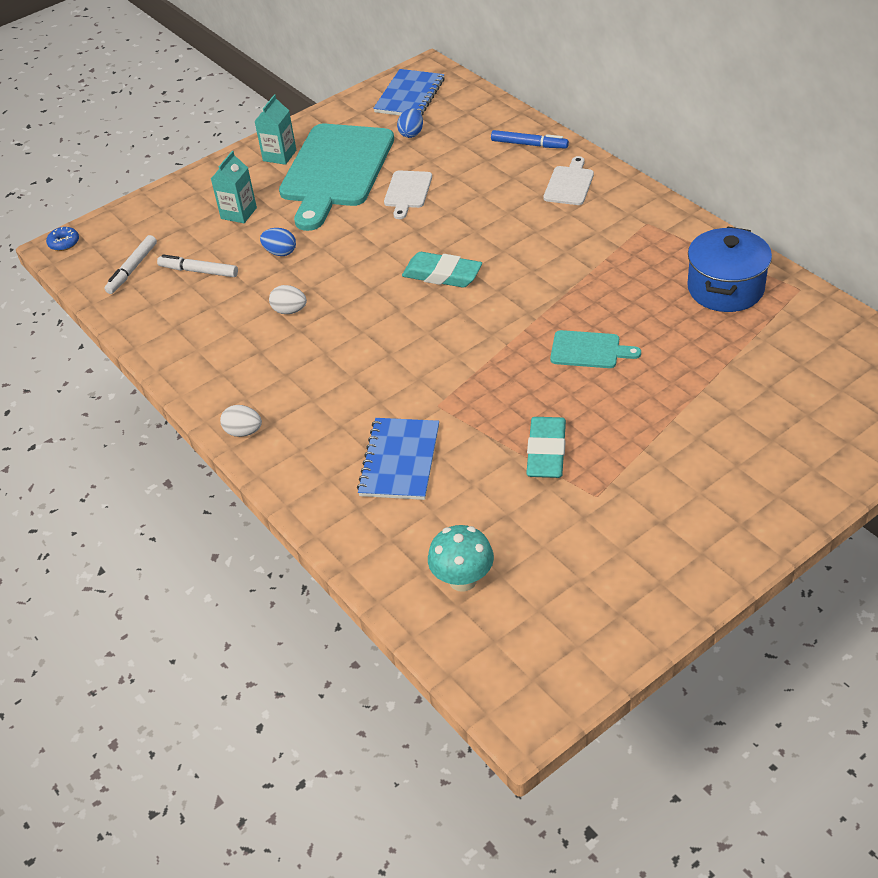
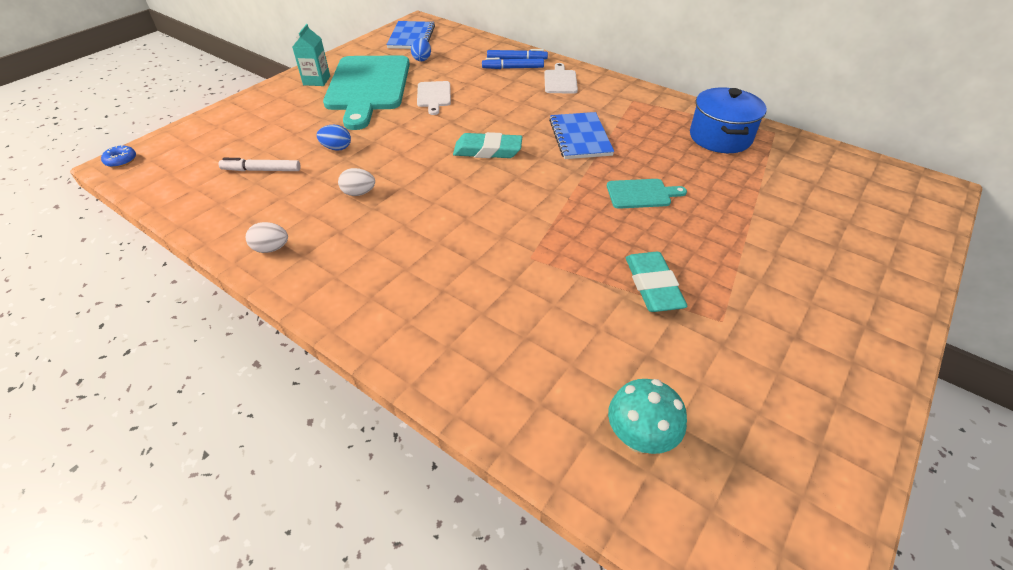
camera: 20 degrees left, 0 degrees up
(132, 269) = (194, 175): white marker -> none
(238, 213) = (290, 123): turquoise carton -> none
(243, 432) = (341, 311): white egg -> white egg (271, 248)
(400, 461) = (516, 316): blue notebook -> blue notebook (580, 137)
(518, 158) = (513, 68): none -> blue marker

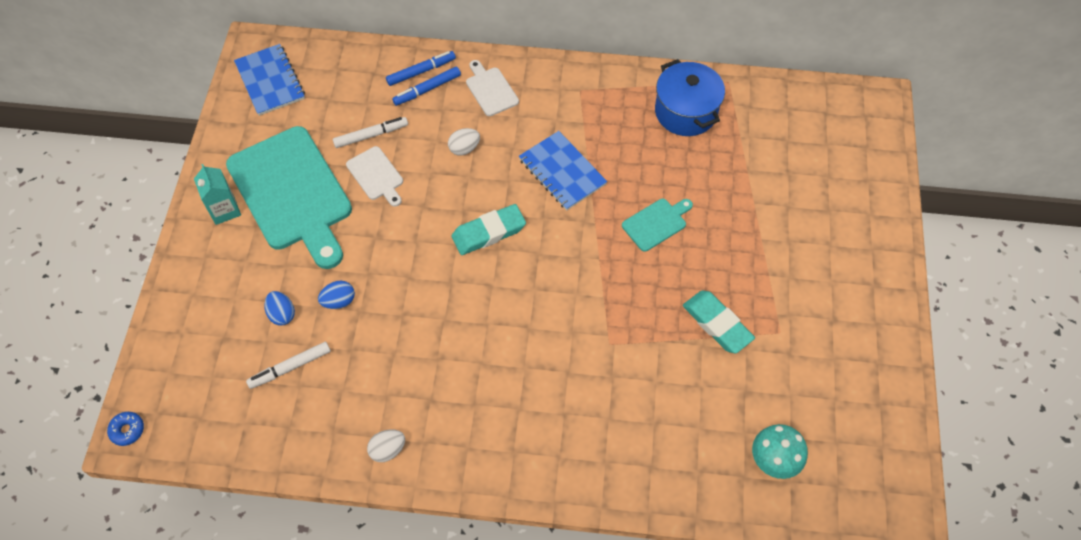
camera: 30 degrees left, 15 degrees up
(359, 193) = (410, 347): white egg -> white egg (464, 148)
(422, 59) = (315, 118): blue egg -> blue egg (282, 314)
(451, 77) = (371, 135): none -> white marker

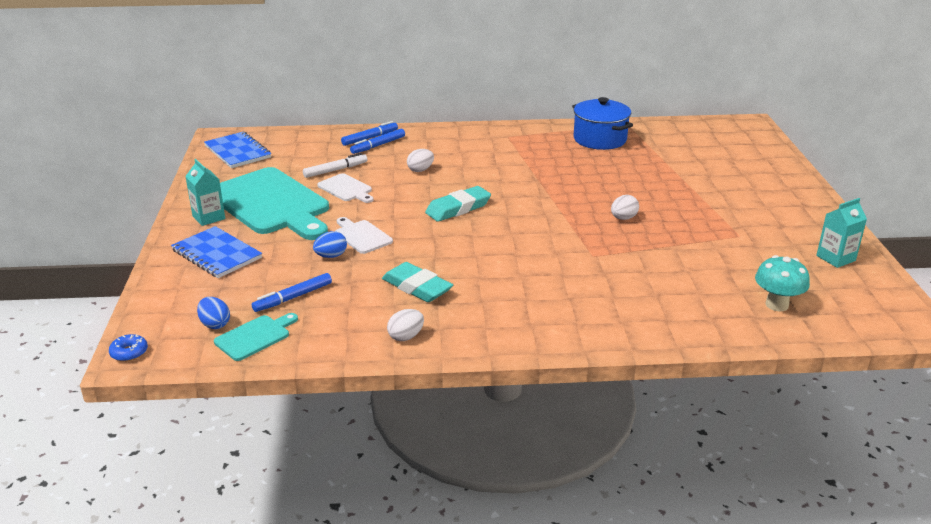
camera: 10 degrees left, 30 degrees down
(282, 314) = (277, 268): blue egg -> blue egg (215, 324)
(290, 367) = (293, 297): white marker -> blue marker
(490, 90) = (432, 141): white cutting board -> white cutting board (362, 236)
(562, 172) = (510, 174): blue notebook -> blue notebook (216, 254)
(656, 223) = (603, 192): turquoise cutting board -> turquoise cutting board (255, 337)
(663, 279) = (623, 218): none -> white egg
(717, 324) = (683, 236): turquoise eraser -> turquoise eraser (417, 287)
(869, 390) = (835, 258): none -> turquoise carton

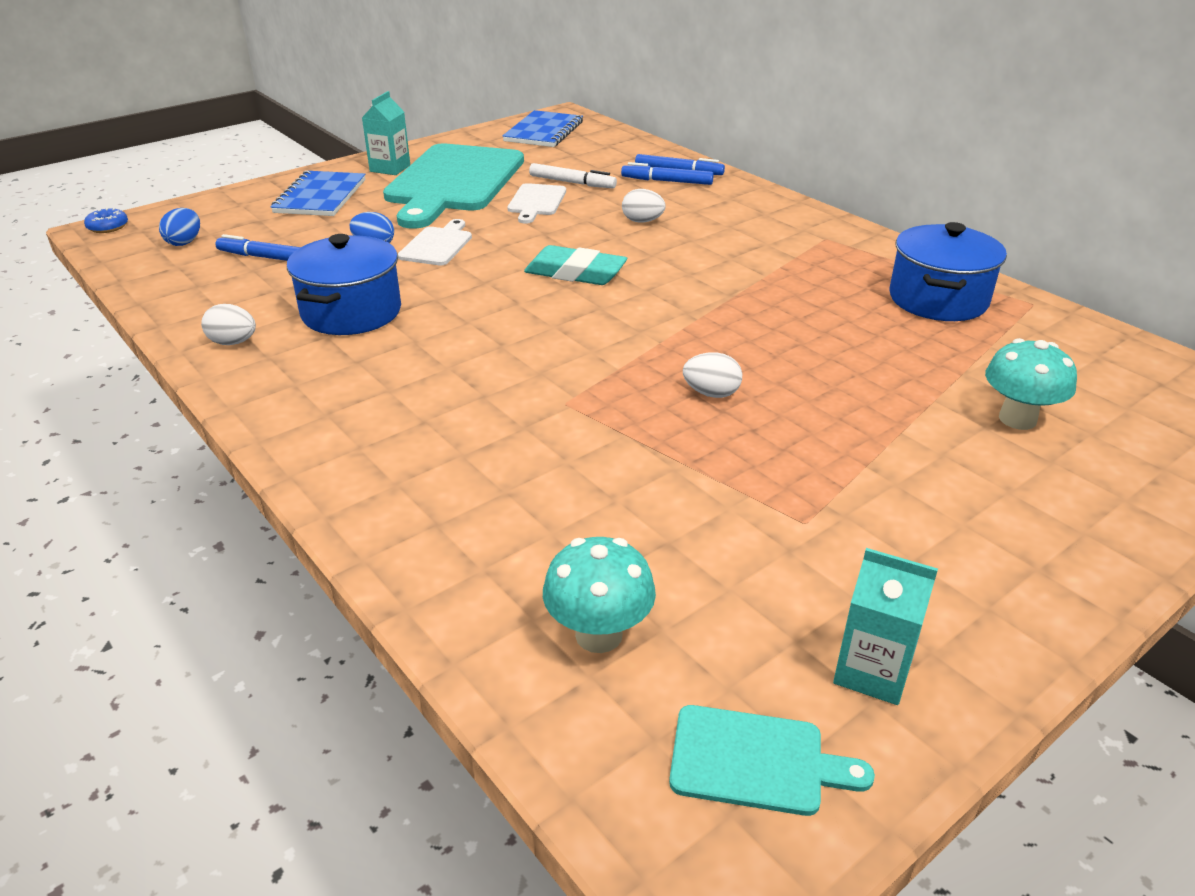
camera: 55 degrees right, 5 degrees up
(255, 337) = (174, 267): turquoise cutting board -> turquoise cutting board (755, 761)
(417, 287) = (351, 312): turquoise eraser -> blue pot
(709, 167) = (1017, 419): none -> turquoise mushroom

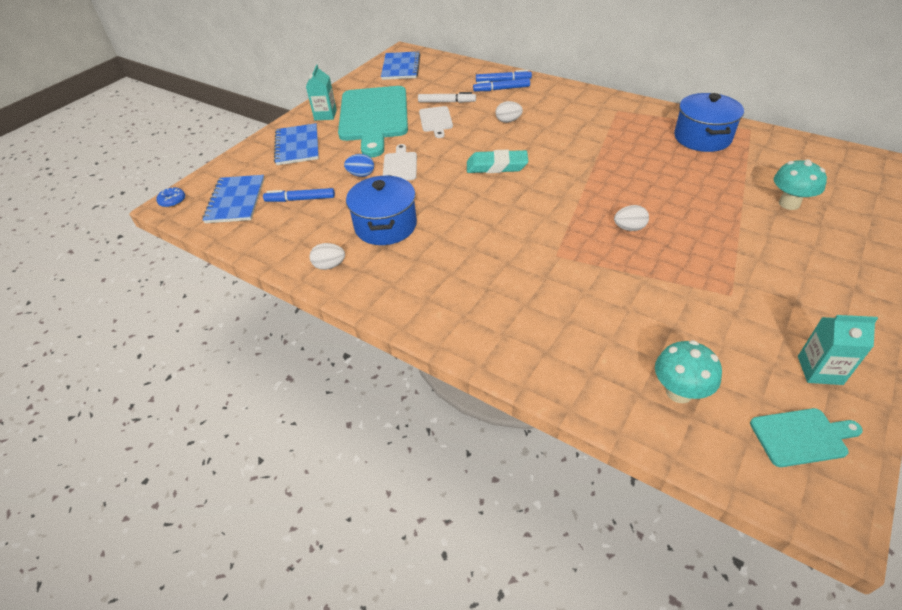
camera: 15 degrees left, 10 degrees up
(184, 242) = (236, 200): blue egg -> blue notebook

